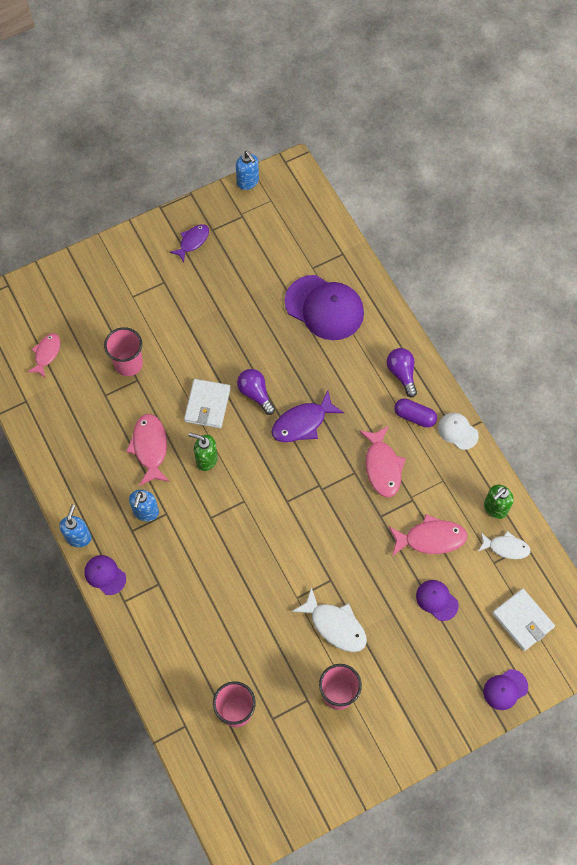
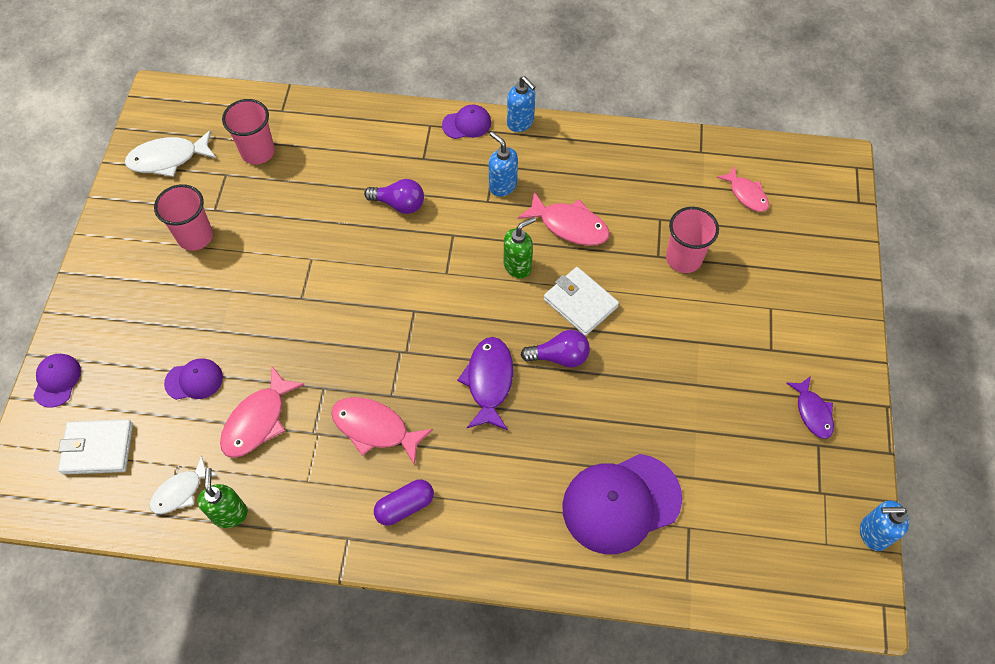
camera: 125 degrees right, 5 degrees down
(335, 625) = (256, 273): white fish -> white fish (168, 159)
(402, 374) = (468, 531): purple light bulb -> purple light bulb (399, 204)
(457, 431) = (349, 542): white cap -> none

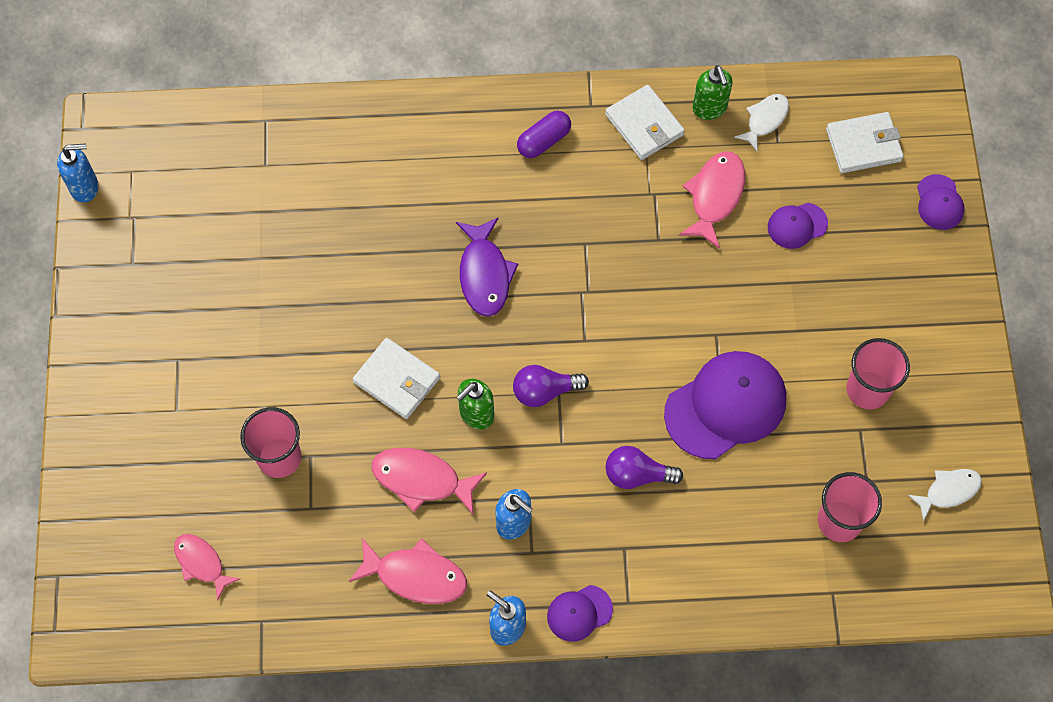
camera: 170 degrees right, 5 degrees up
(168, 159) = (948, 491): white fish -> white fish, size x0.66
(300, 506) = (644, 125): none -> white wallet
(375, 428) = (593, 207): pink fish -> pink fish (415, 576)
(559, 357) = (412, 313): purple light bulb -> purple light bulb (545, 391)
(621, 503) = (333, 176): purple cap -> purple cap (726, 406)
(812, 412) = (136, 297): purple fish -> none

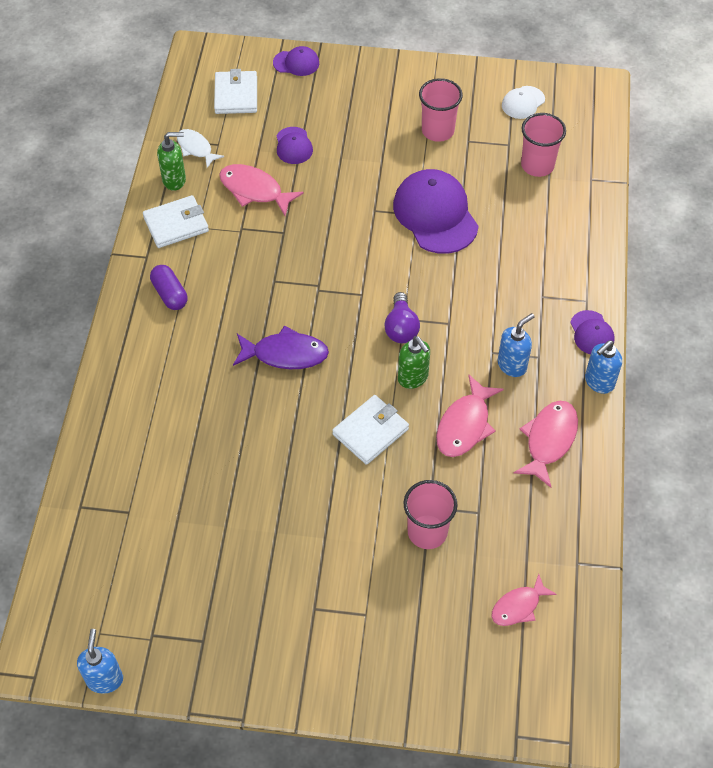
camera: 80 degrees left, 10 degrees down
(637, 475) = (483, 278): purple light bulb -> none
(948, 491) = (523, 102): white fish -> white cap

